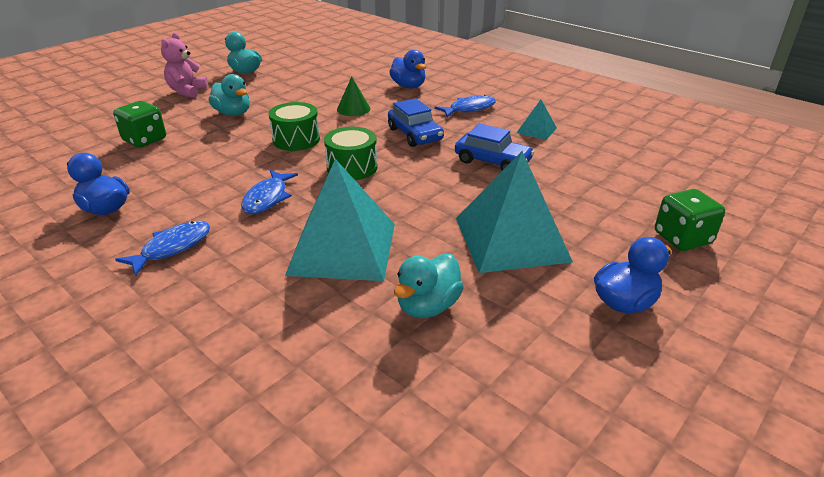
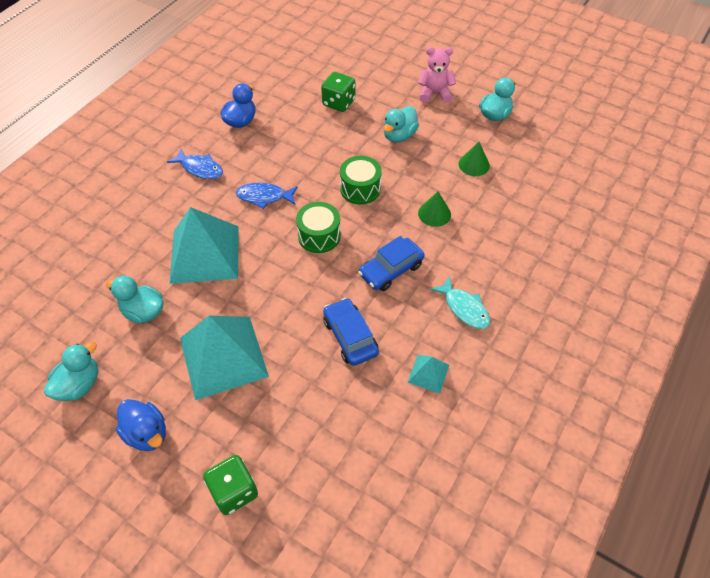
camera: 80 degrees right, 20 degrees up
(302, 86) = (474, 164): none -> green cone
(408, 86) = (507, 247): blue duck -> none
(469, 109) = (464, 308): blue fish -> turquoise fish
(492, 161) = (350, 337): blue car -> blue car turned 135 degrees clockwise
(553, 374) = (79, 384): none -> turquoise duck

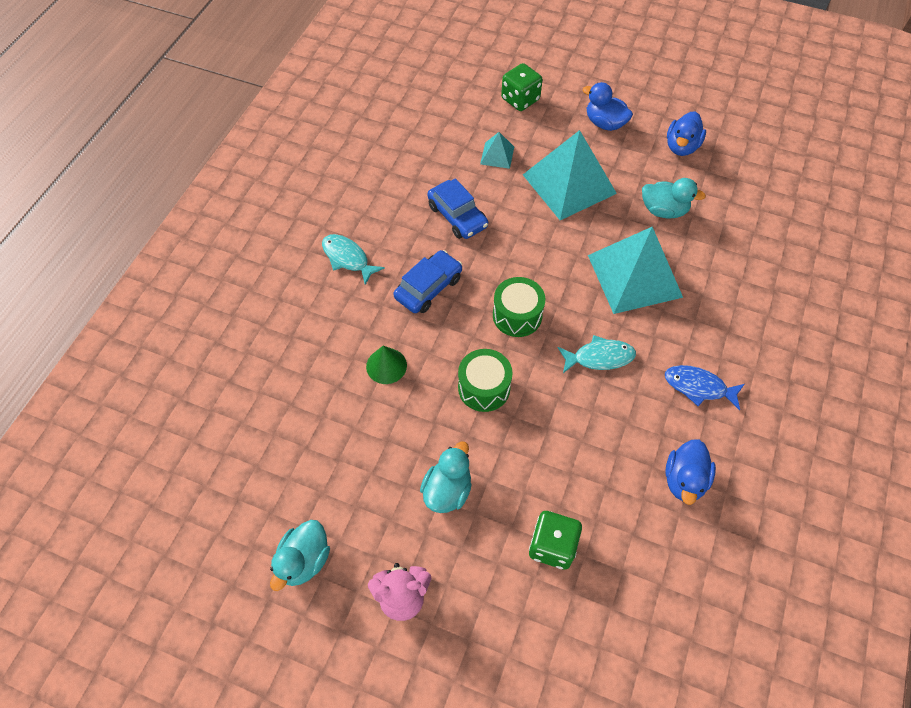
camera: 170 degrees right, 5 degrees up
(79, 384) = (681, 147): turquoise duck -> blue duck
(264, 197) = (599, 357): blue fish -> turquoise fish
(428, 373) = (379, 196): turquoise pyramid -> turquoise pyramid (497, 155)
(474, 164) = (337, 452): green cone -> none

